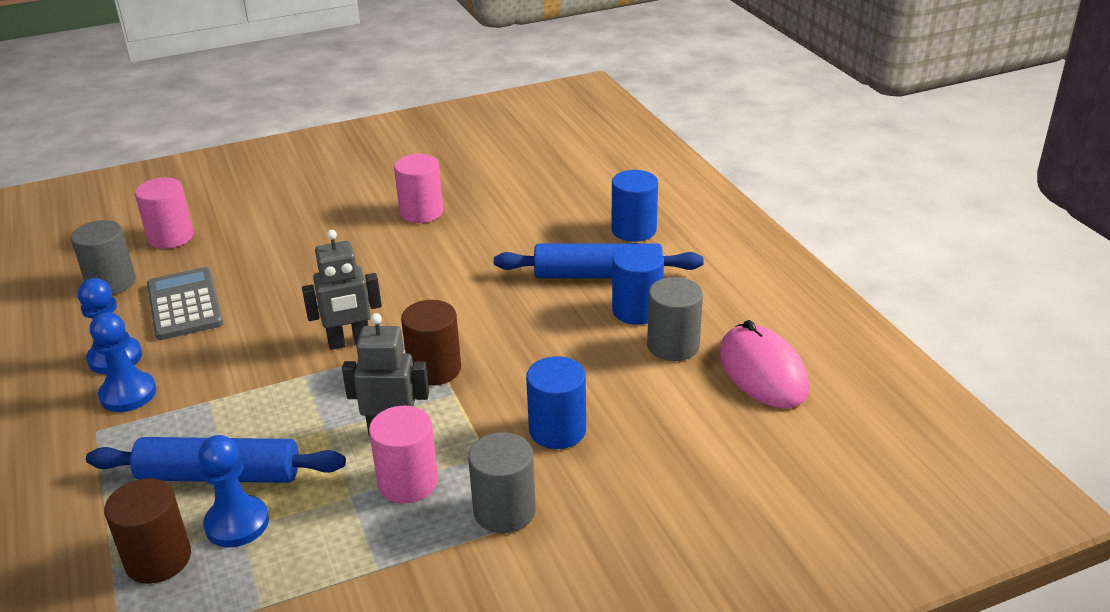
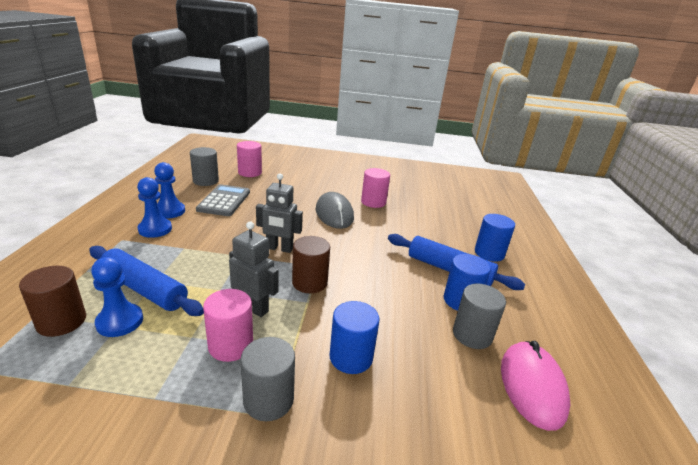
camera: 25 degrees right, 5 degrees down
(379, 256) = (334, 214): none -> grey mouse

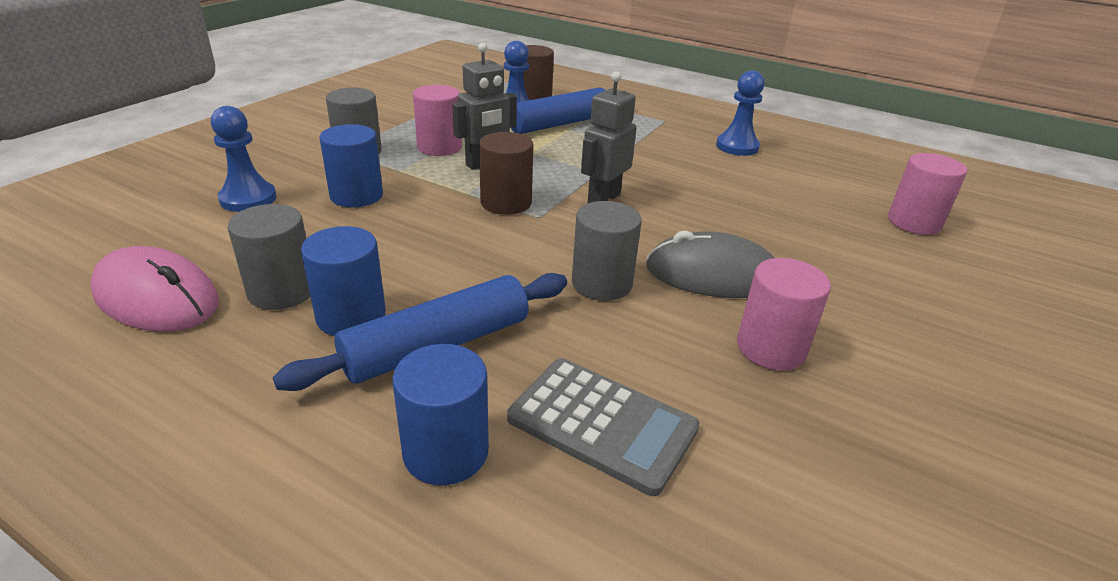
camera: 115 degrees right, 5 degrees up
(155, 229) = (686, 136): blue pawn -> blue pawn (248, 199)
(206, 181) = (855, 179): grey cylinder -> grey cylinder (601, 283)
(224, 201) = (772, 183): grey calculator -> grey calculator (602, 424)

